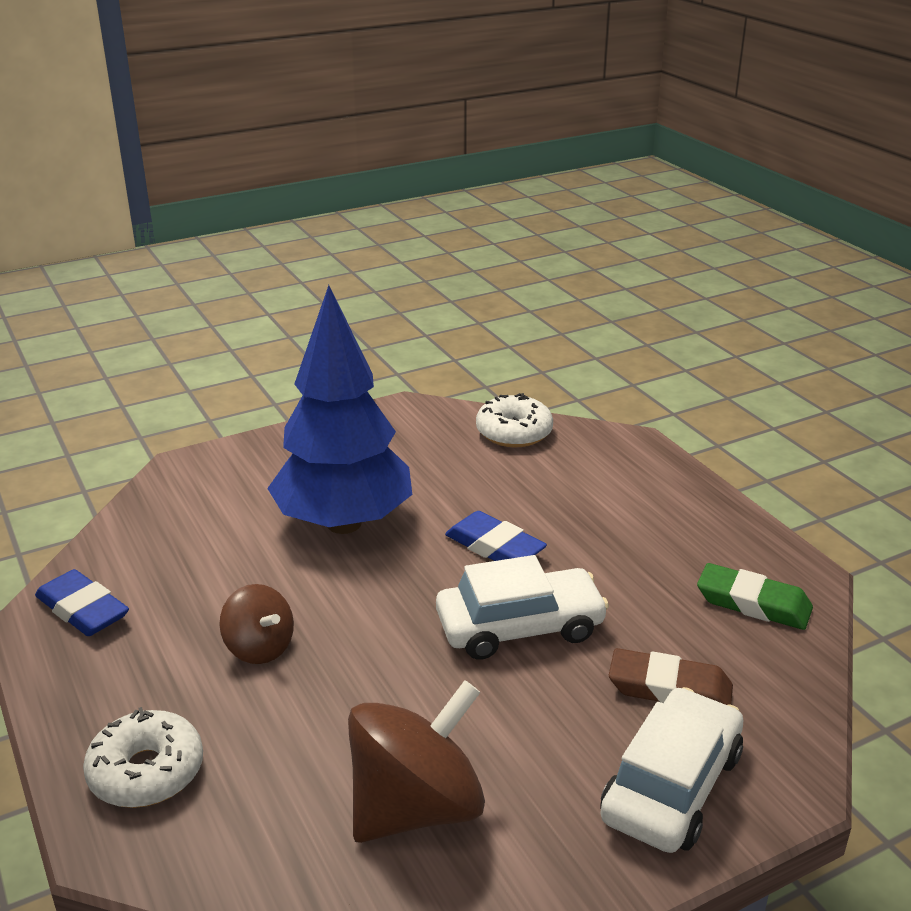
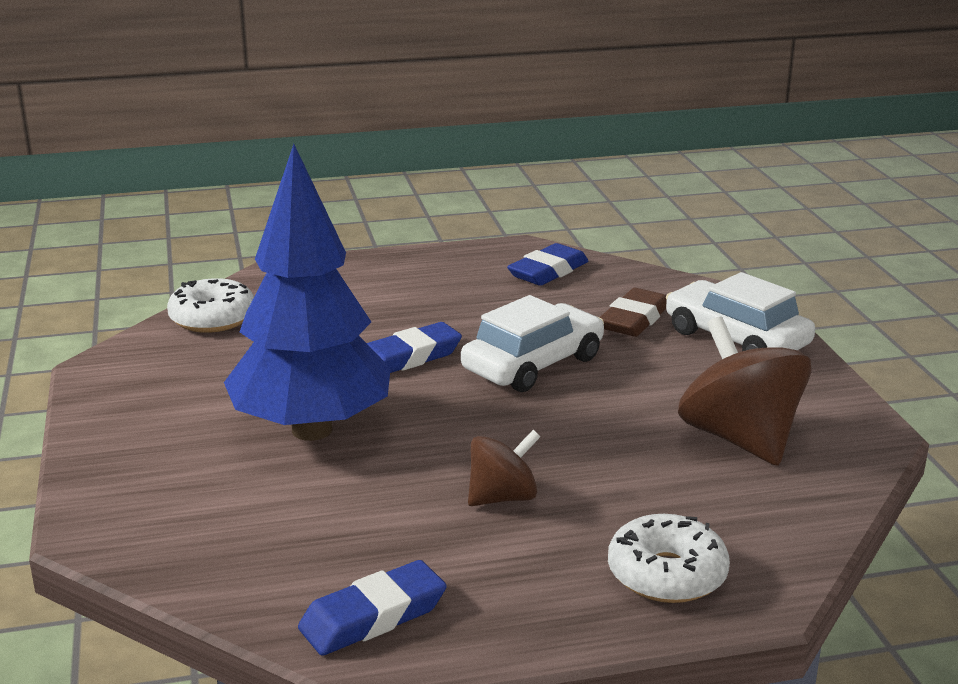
camera: 75 degrees left, 5 degrees down
(520, 627) = (533, 364): white car -> white car turned 45 degrees clockwise
(753, 603) = (548, 271): green eraser -> blue eraser

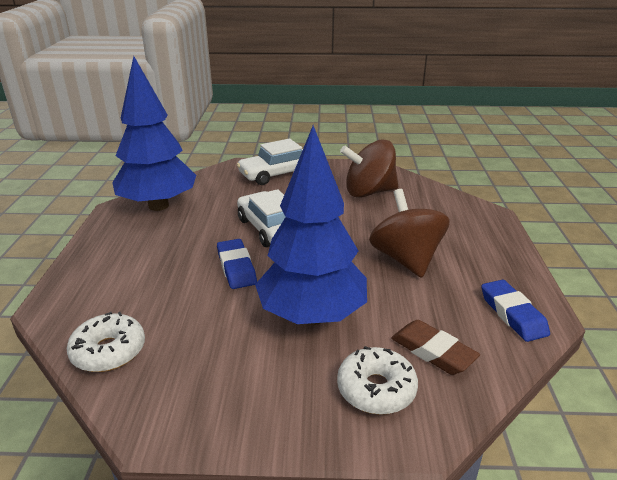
camera: 75 degrees left, 5 degrees up
(502, 497) = (406, 259): brown spinning top -> brown spinning top, size x1.75
(548, 271) = (158, 206): blue eraser -> blue tree
(634, 320) = (238, 193): brown eraser -> brown eraser (433, 351)
(666, 574) = (475, 229): white donut -> white donut (376, 389)

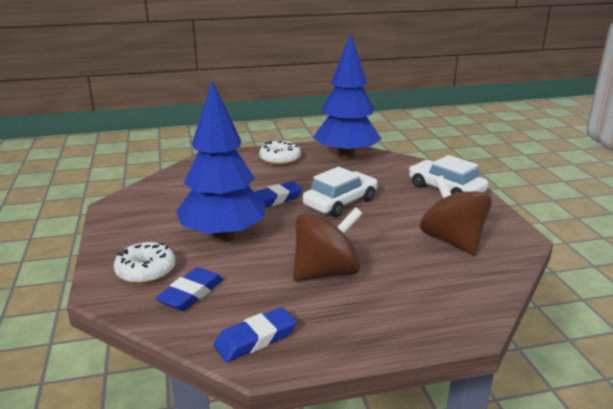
camera: 75 degrees right, 5 degrees down
(109, 351) = (173, 180): white donut -> white donut (280, 159)
(433, 351) = (191, 293): brown eraser -> blue eraser

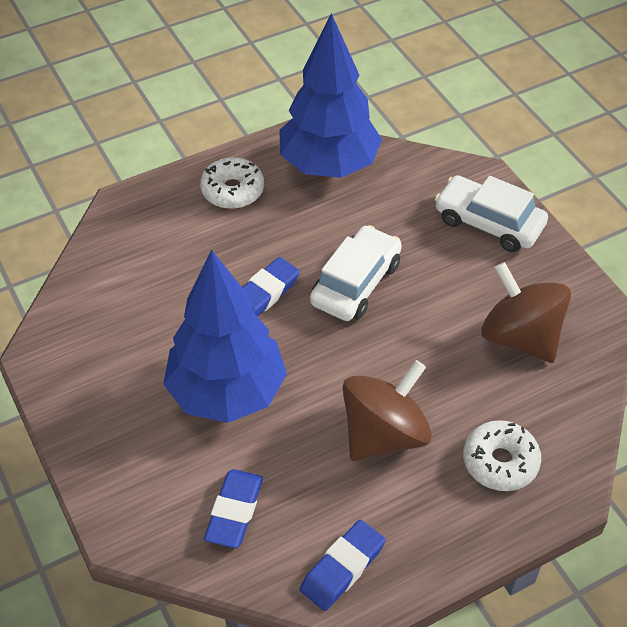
camera: 15 degrees left, 25 degrees up
(146, 271) = (157, 483): white donut -> white donut (500, 462)

